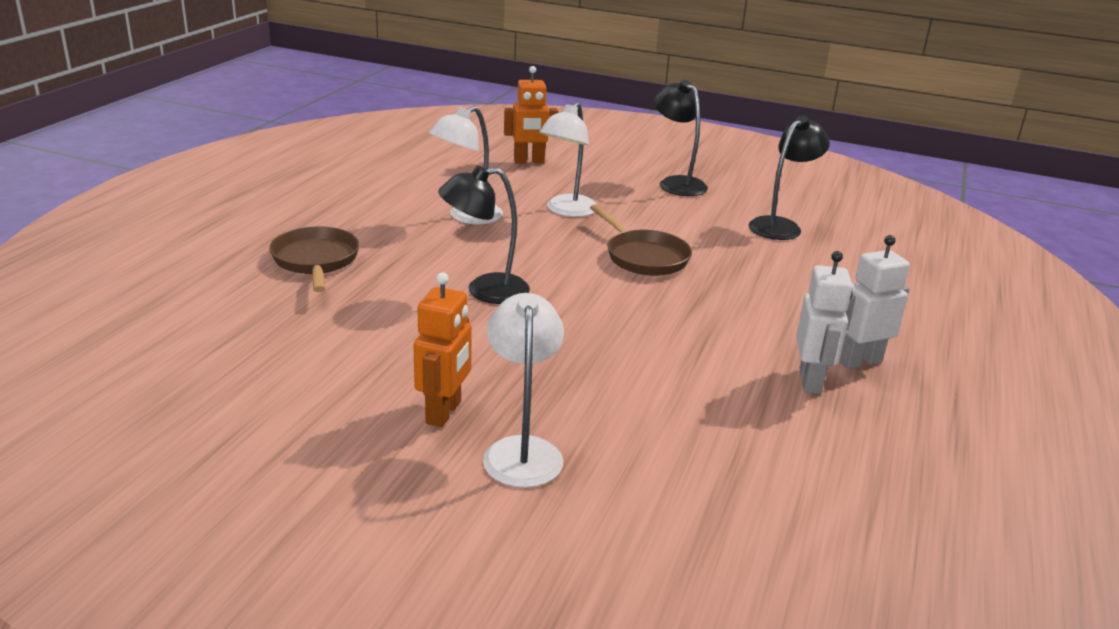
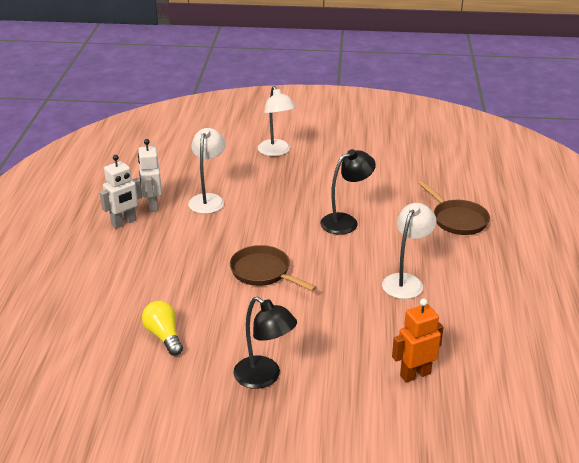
camera: 165 degrees right, 5 degrees up
(444, 412) = (317, 158): orange robot -> none
(566, 211) = (340, 308): white lamp -> white lamp (208, 199)
(781, 226) = (164, 336): black lamp -> yellow light bulb

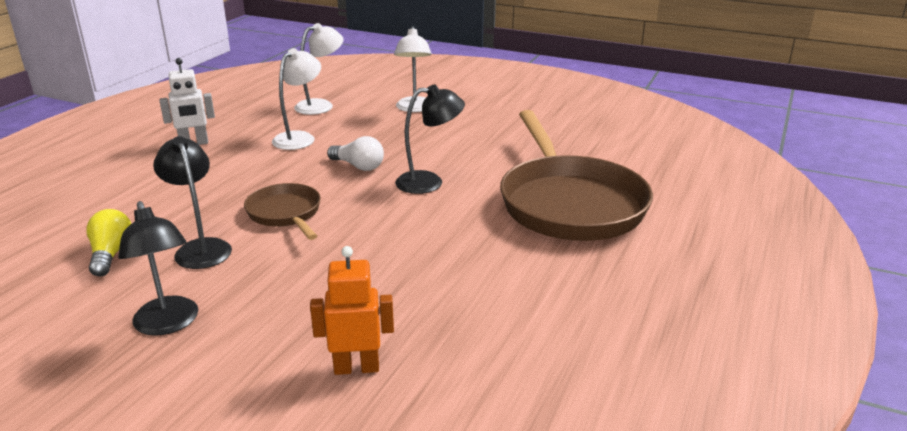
camera: 20 degrees right, 5 degrees down
(152, 205) = (238, 134): white robot -> none
(227, 315) = (200, 248): none -> black lamp
(280, 218) = (358, 166): none -> white light bulb
(406, 281) = (445, 256): white lamp -> white lamp (321, 105)
(457, 219) = (569, 203): brown pan -> brown pan, size x2.00

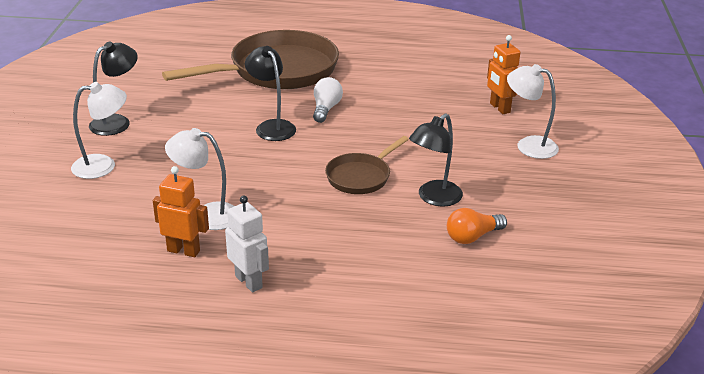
camera: 110 degrees left, 5 degrees up
(111, 254) = (472, 237): yellow light bulb -> orange light bulb
(168, 324) = (520, 177): black lamp -> black lamp (117, 122)
(261, 126) = (183, 250): none -> orange robot
(321, 105) = (107, 228): white lamp -> white lamp (528, 145)
(358, 166) = (258, 165): white light bulb -> white light bulb (326, 109)

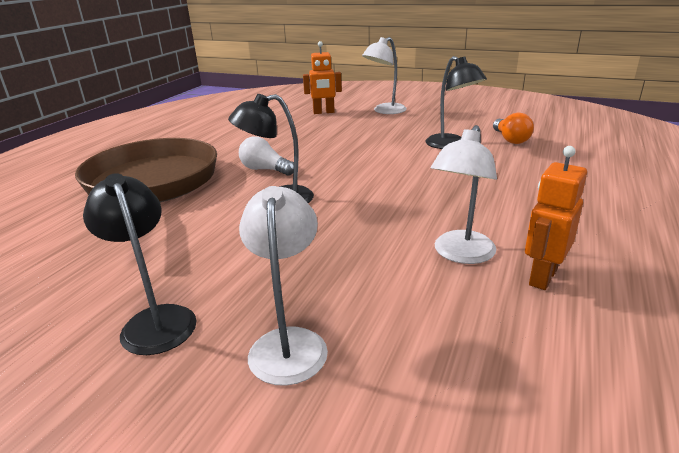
camera: 70 degrees left, 5 degrees down
(249, 282) = (600, 237): white robot -> none
(361, 176) = (406, 167): brown pan -> none

